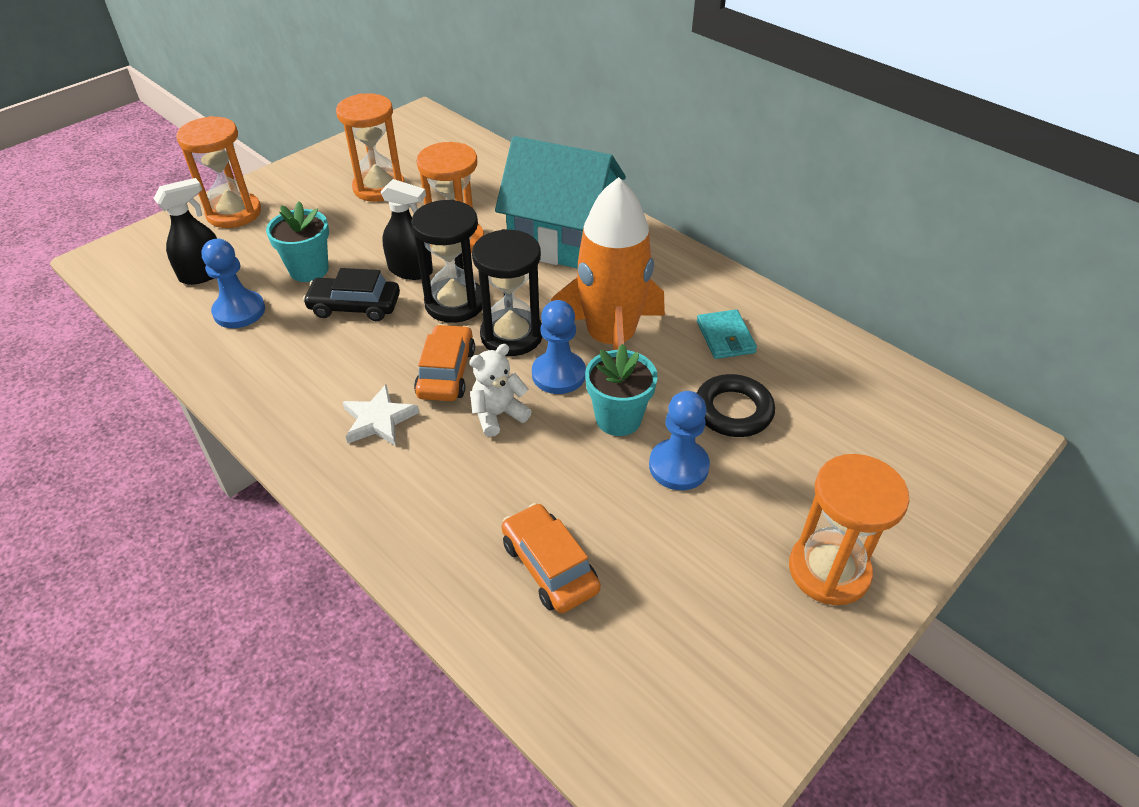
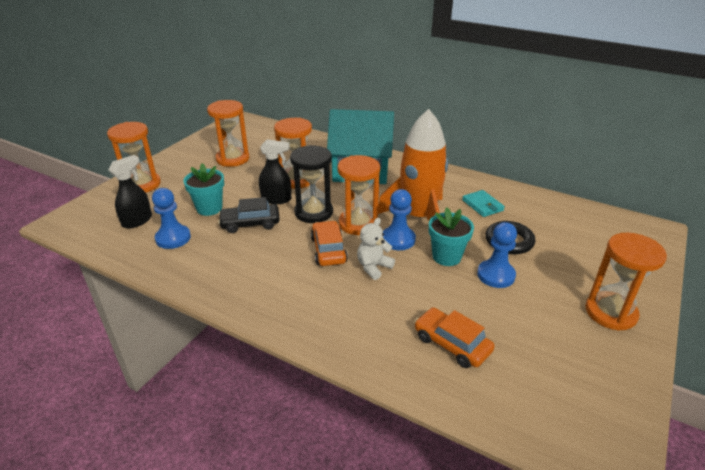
camera: 15 degrees left, 10 degrees down
(379, 420) = (299, 283): white star -> none
(511, 335) = (358, 224): black hourglass -> orange hourglass

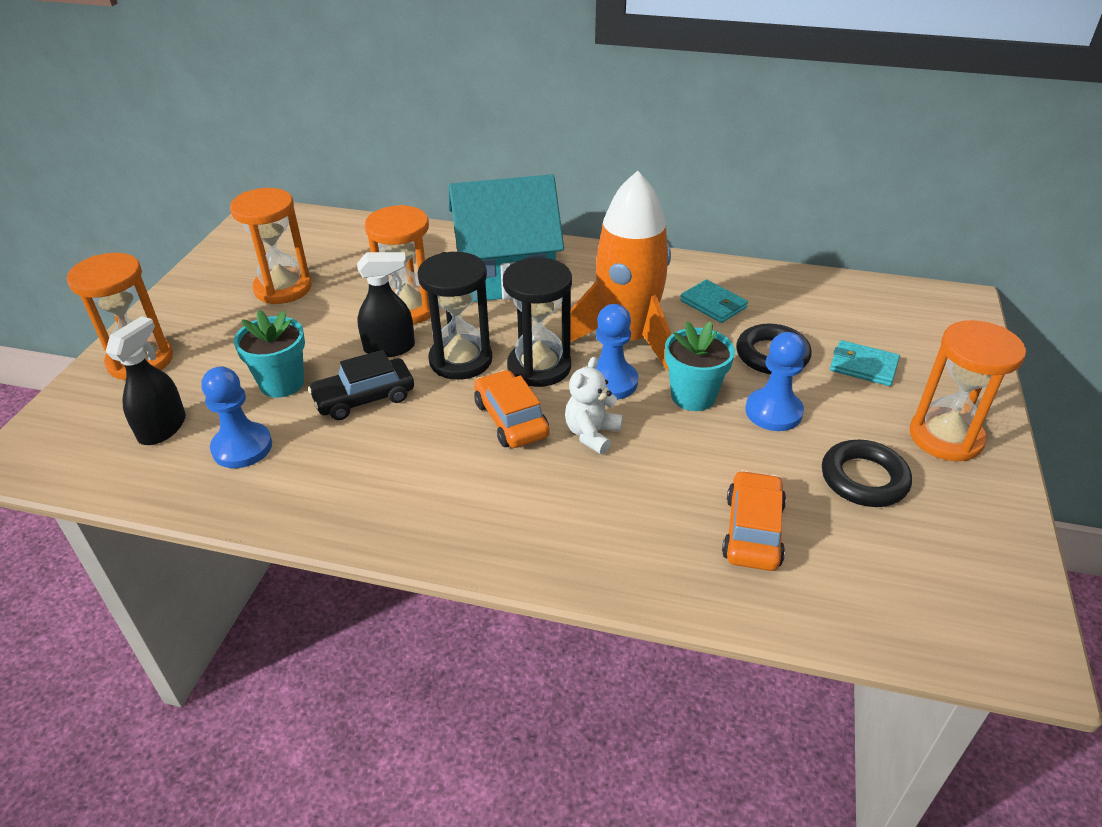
camera: 15 degrees left, 5 degrees up
(358, 224) = (539, 367): orange hourglass -> black hourglass
(452, 344) = (753, 531): orange car -> orange car turned 75 degrees clockwise
(541, 327) = (864, 479): none -> black ring
(569, 258) = (863, 366): none -> turquoise wallet

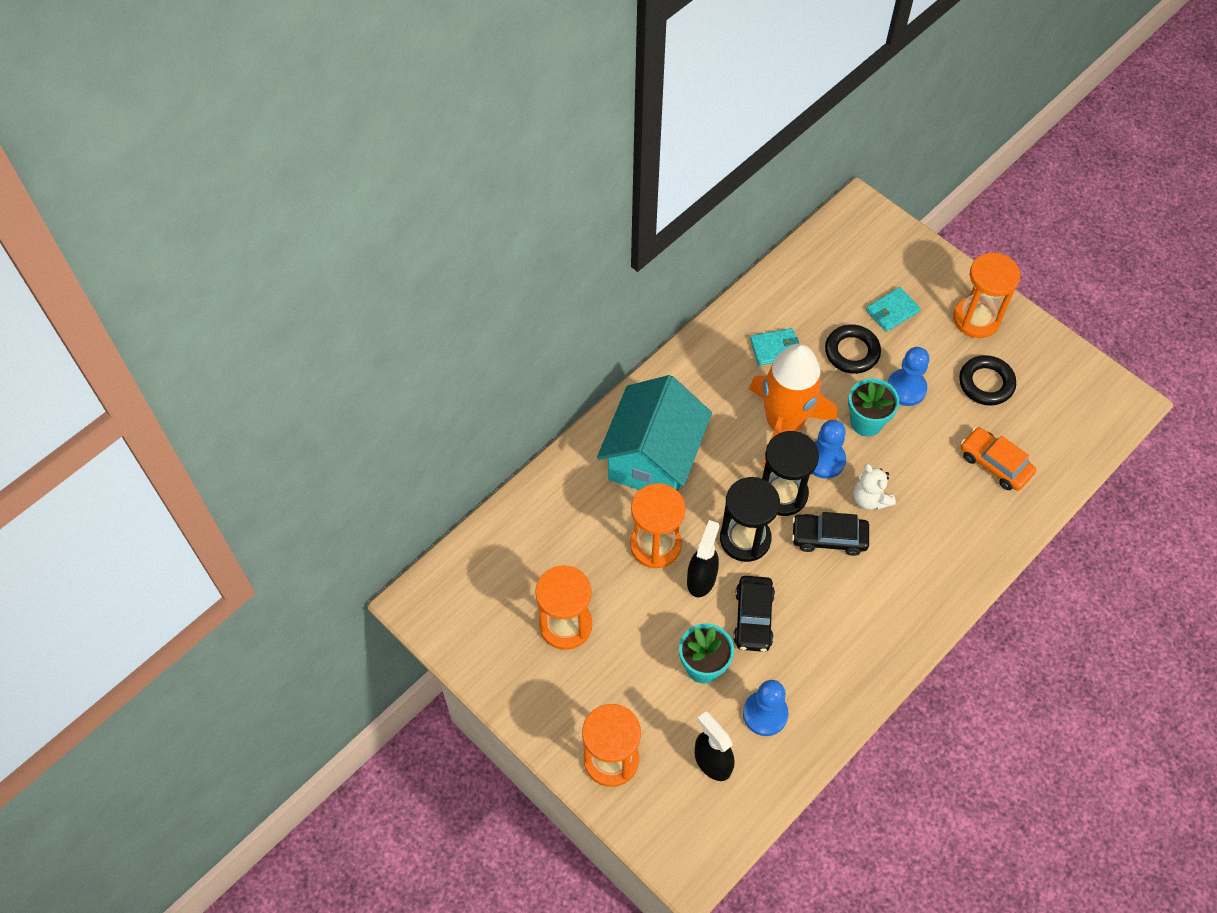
camera: 60 degrees left, 20 degrees up
(511, 419) = (829, 538): orange car -> black car

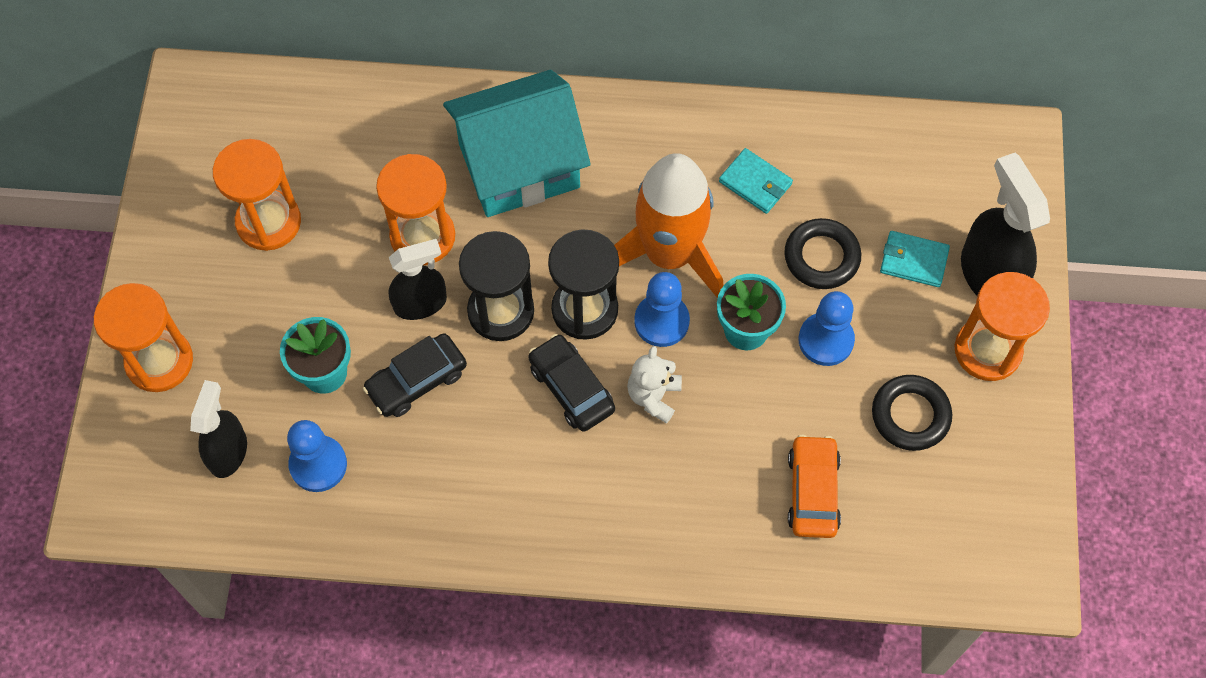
camera: 50 degrees right, 5 degrees up
(931, 283) = (989, 275): none -> black spray bottle

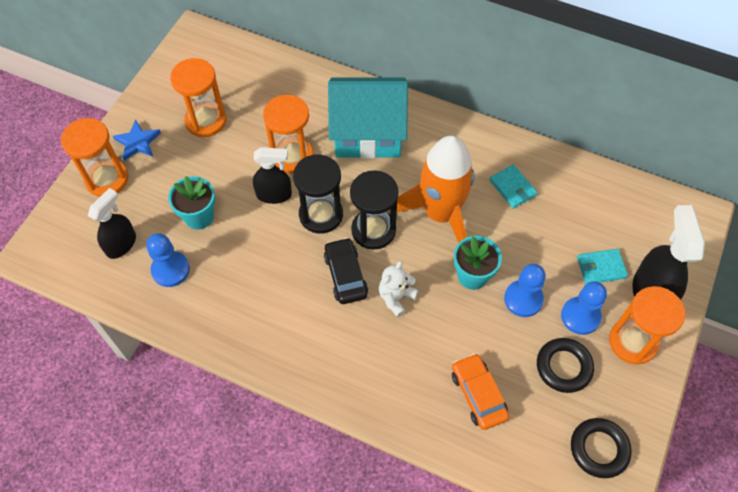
camera: 20 degrees right, 5 degrees down
(180, 289) = (138, 142): none -> blue star
(416, 381) = (252, 239): black car -> none
(661, 321) = (419, 253): blue pawn -> blue pawn (580, 316)
(812, 491) = (478, 394): orange car -> orange car turned 45 degrees counterclockwise
(821, 257) = (539, 246): black ring -> black ring (599, 449)
(913, 261) = (601, 268): turquoise wallet -> turquoise wallet turned 45 degrees counterclockwise

